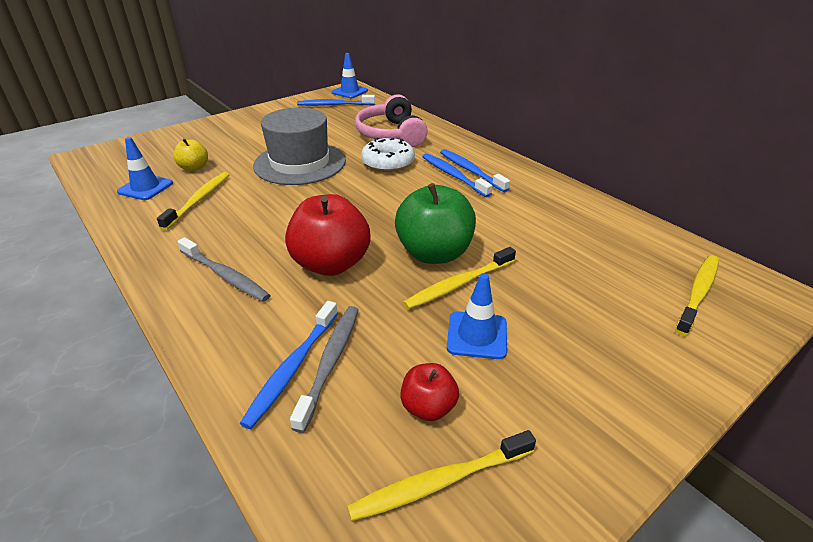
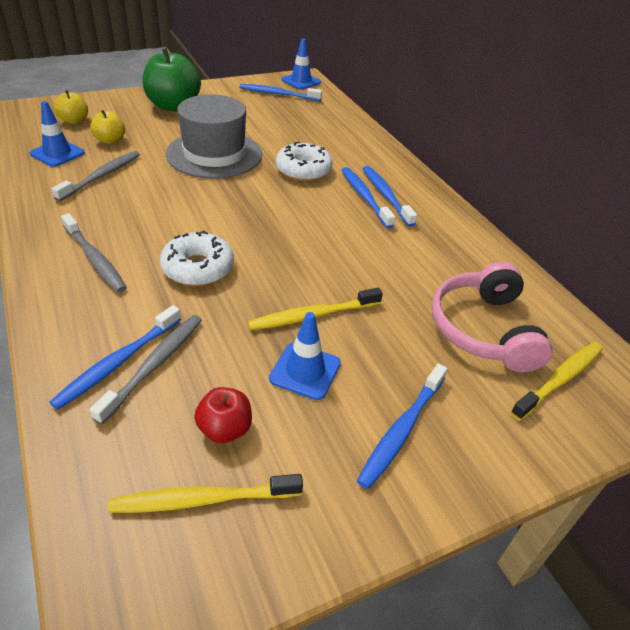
camera: 10 degrees right, 5 degrees up
(150, 156) = (74, 121): none -> yellow apple
(199, 200) = (101, 176): yellow toothbrush -> grey toothbrush
(331, 264) = (198, 268): red apple -> white donut
(391, 134) = (322, 138): pink headphones -> pink headphones (484, 329)
(434, 253) = (304, 278): green apple -> green apple (173, 106)
(591, 368) = (402, 429): none -> blue toothbrush

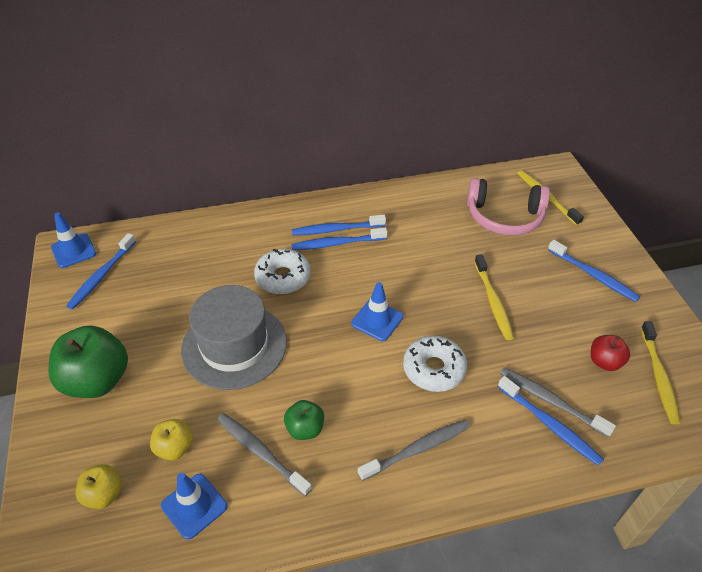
camera: 75 degrees left, 5 degrees up
(124, 195) = (305, 429): none -> green apple
(305, 371) = (549, 313): blue traffic cone -> blue traffic cone (377, 320)

